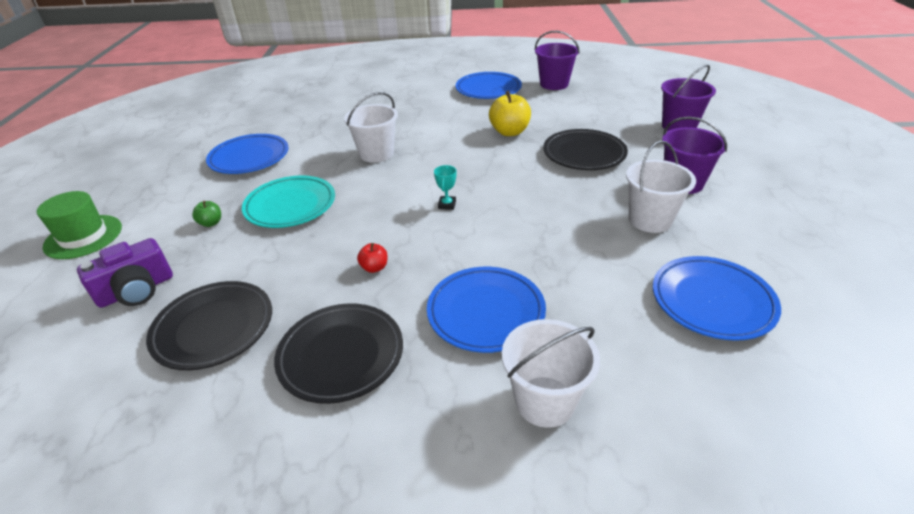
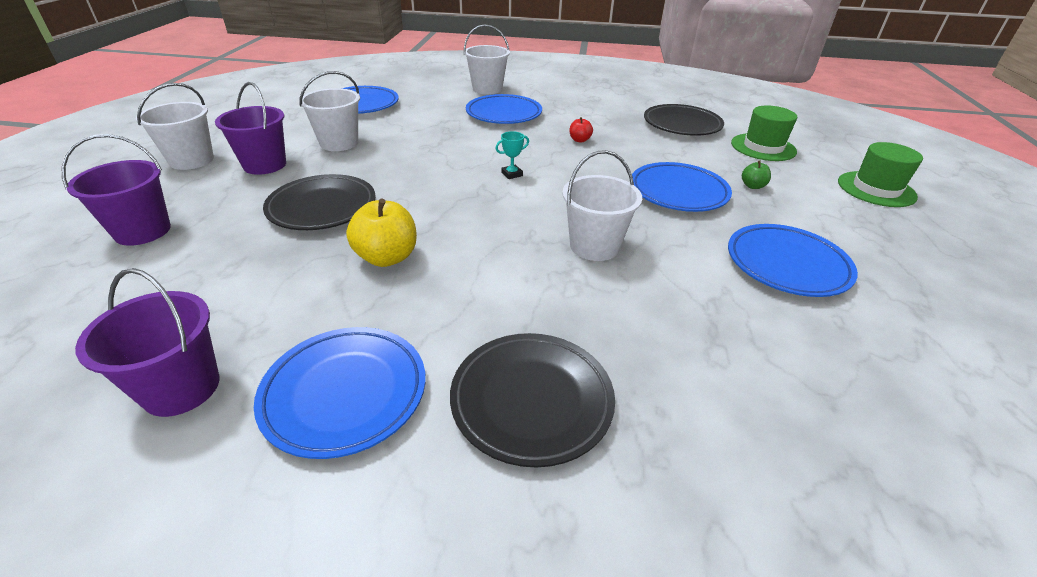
camera: 175 degrees left, 0 degrees up
(136, 290) = (763, 147): purple camera -> green hat
(290, 206) = (678, 192): turquoise plate -> blue plate
(341, 356) = (594, 109): black plate -> black plate (531, 400)
(447, 205) = (512, 174): turquoise trophy -> turquoise trophy turned 45 degrees clockwise
(755, 178) = (191, 160): none -> white bucket

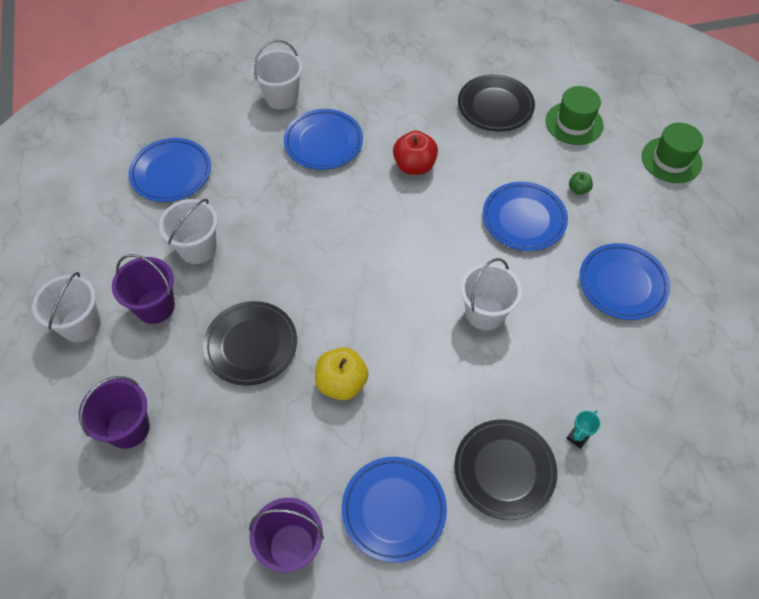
camera: 20 degrees left, 20 degrees up
(512, 174) = (380, 242): turquoise trophy -> turquoise trophy (577, 437)
(579, 140) = (414, 166): red apple -> red apple, size x1.94

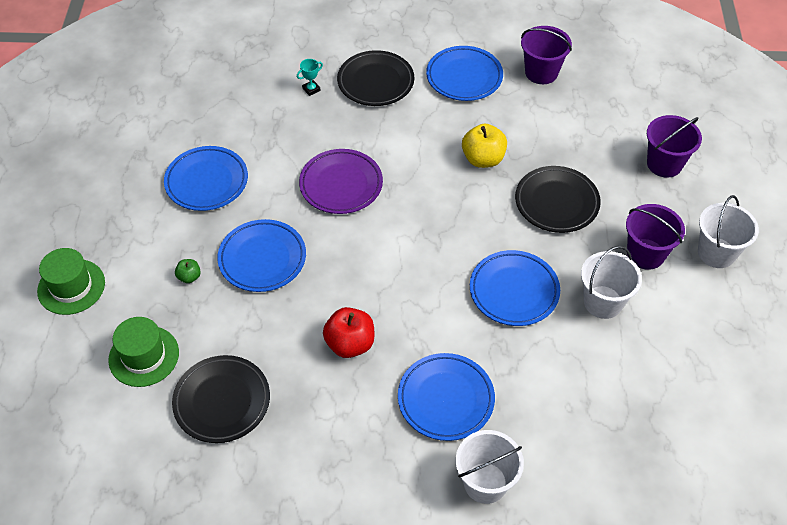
camera: 165 degrees left, 5 degrees down
(171, 173) = (632, 399): blue plate -> blue plate (514, 291)
(485, 313) = (341, 185): white bucket -> purple plate

